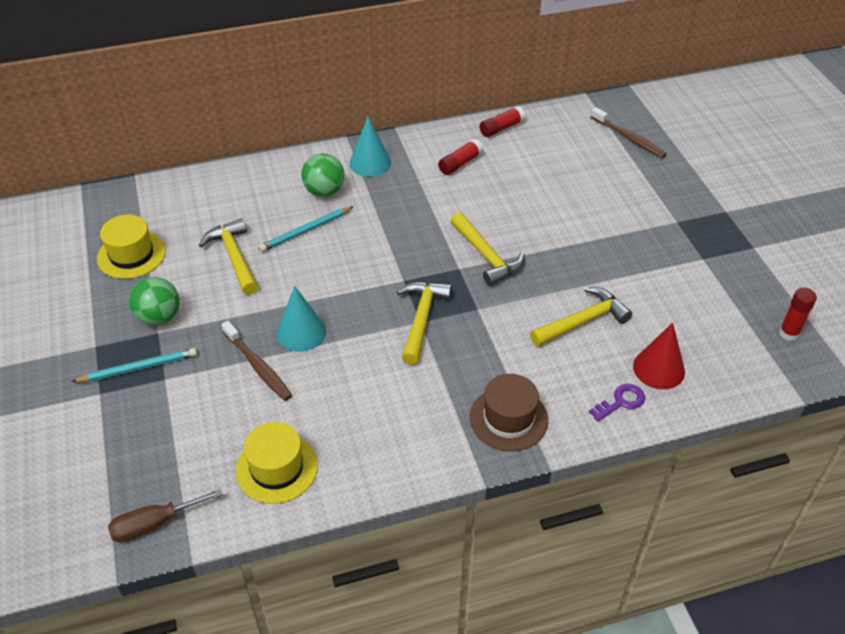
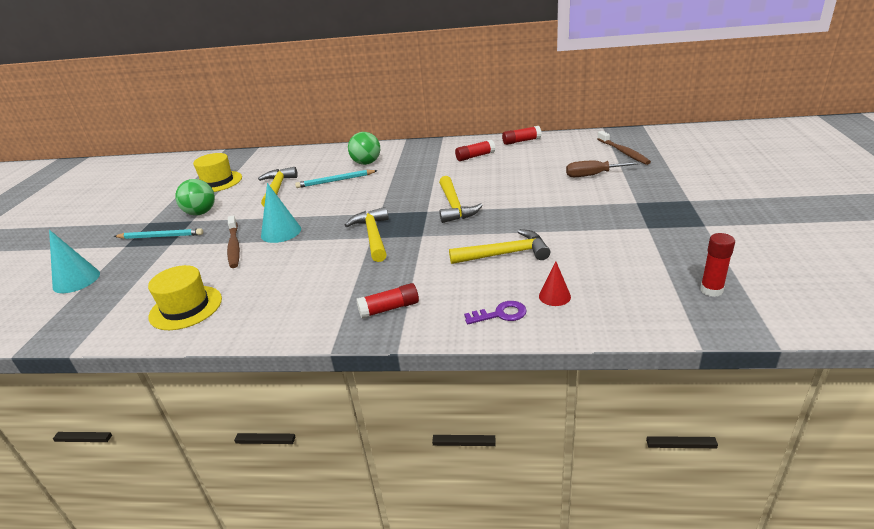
camera: 25 degrees right, 15 degrees down
(154, 524) = (73, 325): brown screwdriver -> brown screwdriver (592, 175)
(370, 163) = (410, 152): turquoise cone -> turquoise cone (76, 280)
(421, 319) = (373, 236): yellow hammer -> yellow hammer turned 45 degrees counterclockwise
(508, 418) = (389, 308): brown hat -> red glue stick
(658, 368) = (554, 296): red cone -> red cone, size x0.61

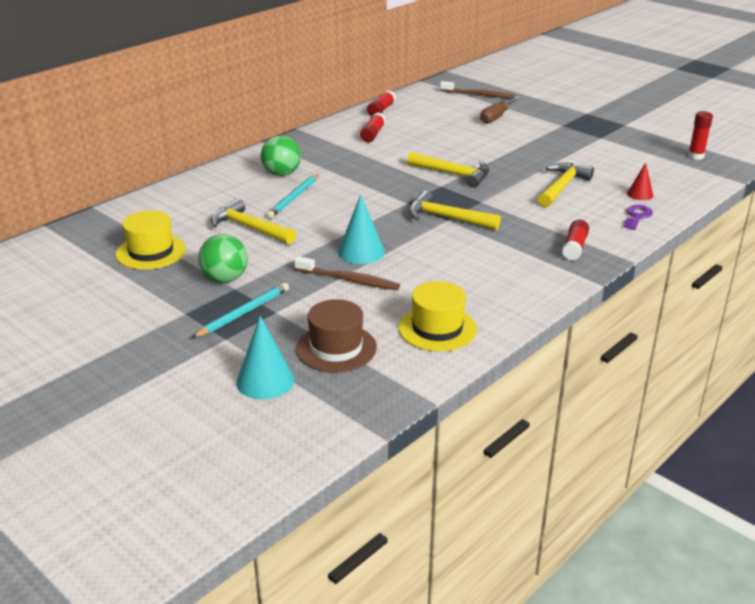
camera: 55 degrees left, 0 degrees up
(132, 284) = (336, 348): none -> brown hat

